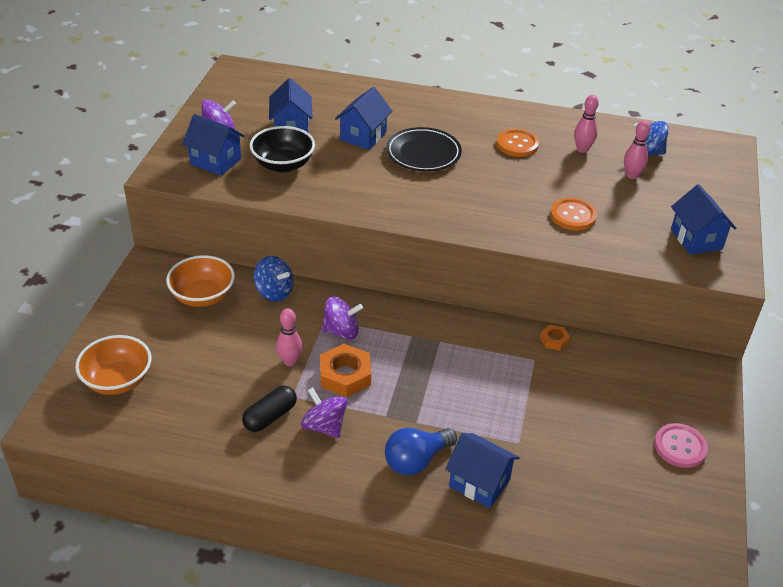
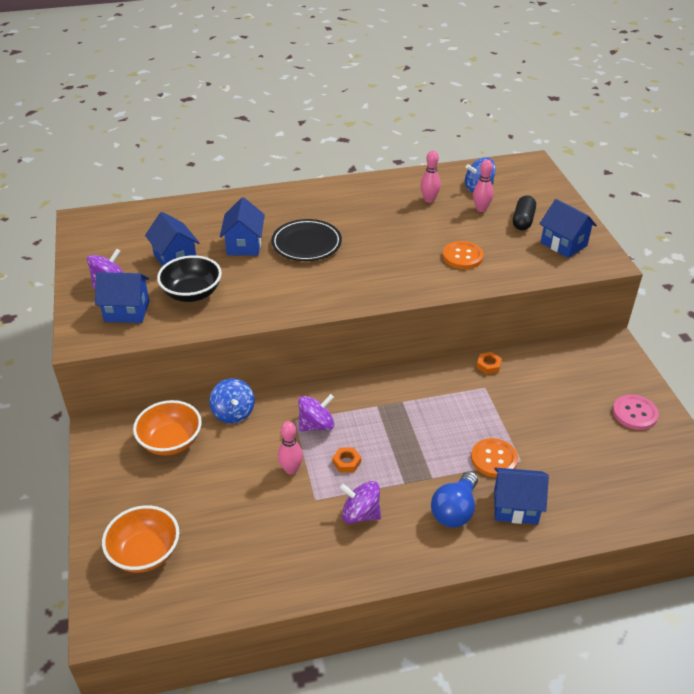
camera: 25 degrees left, 0 degrees up
(270, 417) = (309, 526): black capsule -> black capsule (523, 220)
(274, 292) = (233, 413): blue spinning top -> blue spinning top turned 60 degrees clockwise
(345, 375) = (346, 462): orange nut -> orange nut, size x0.53
(517, 144) = (376, 211): orange button -> orange button (494, 459)

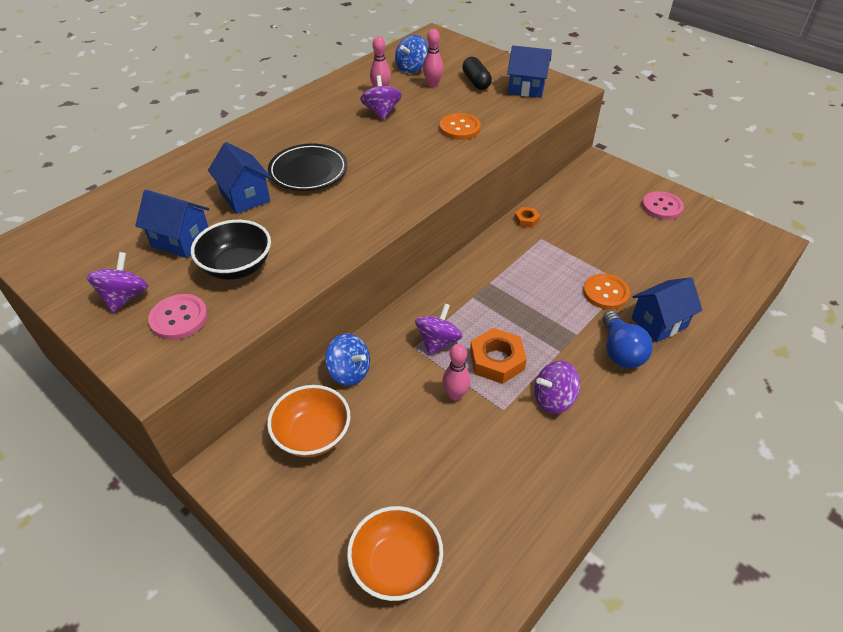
camera: 35 degrees left, 5 degrees up
(127, 311) = (179, 318): blue house -> pink button
(346, 462) = (497, 360): orange nut -> orange nut, size x1.88
(411, 217) = (381, 112): none -> purple spinning top

